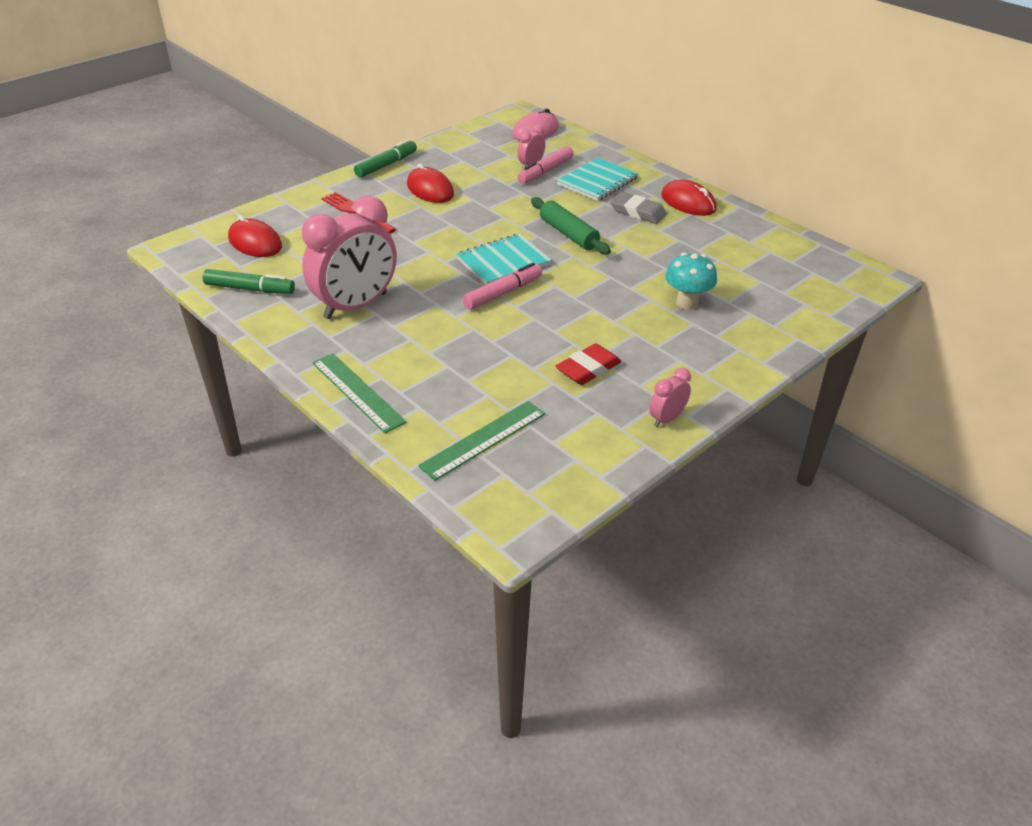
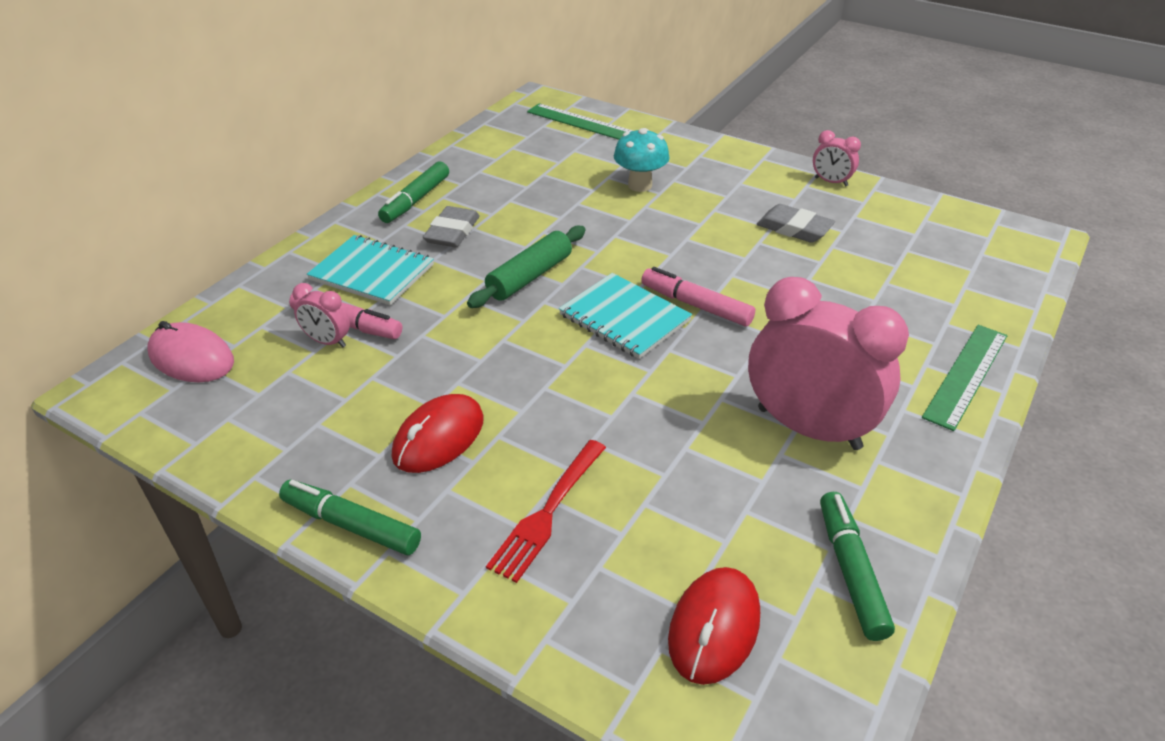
camera: 105 degrees left, 0 degrees up
(483, 439) = (951, 272): green ruler -> green ruler (581, 122)
(588, 369) = (794, 228): red eraser -> grey eraser
(688, 202) = (416, 200): red mouse -> green marker

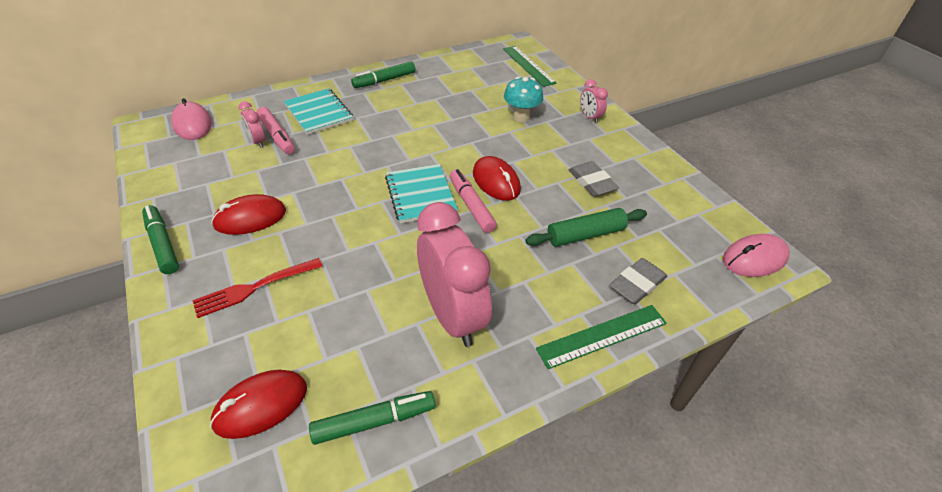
camera: 30 degrees right, 5 degrees up
(452, 232) = (383, 106): grey eraser -> grey eraser (637, 284)
(530, 276) = (395, 148): green rolling pin -> green rolling pin (585, 235)
(693, 268) = (496, 181): none -> red mouse
(831, 182) = (655, 161): pink clock -> pink clock (589, 117)
(851, 572) = (373, 421): green marker -> green marker turned 45 degrees clockwise
(1014, 242) = (754, 258): none -> pink mouse

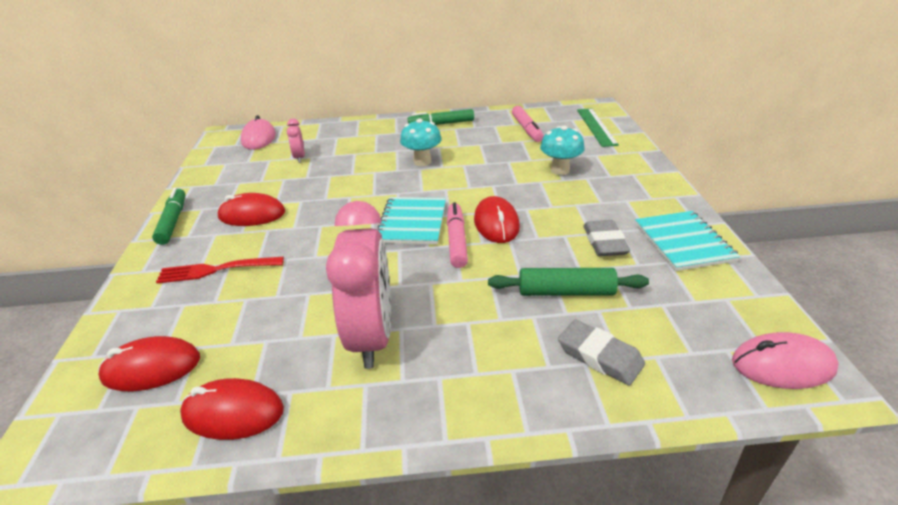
camera: 25 degrees right, 10 degrees down
(277, 136) = (318, 155): pink marker -> pink marker (526, 129)
(319, 113) = (365, 142): turquoise notebook -> turquoise notebook (683, 242)
(373, 421) = (233, 413): green marker -> red mouse
(391, 127) = (422, 162): none -> turquoise mushroom
(589, 117) = (639, 181): pink clock -> none
(602, 335) = (523, 399): green ruler -> none
(637, 284) = (599, 356): grey eraser -> grey eraser turned 60 degrees clockwise

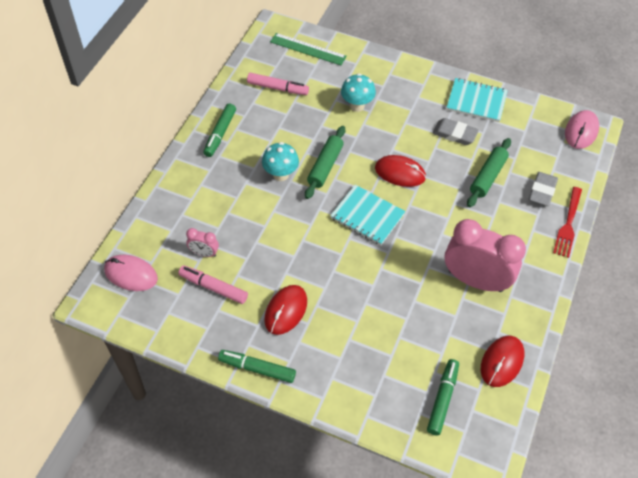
camera: 65 degrees left, 20 degrees up
(151, 368) = (442, 399): red mouse -> green marker
(217, 270) = (353, 348): red fork -> red fork (568, 224)
(456, 241) = (406, 202): pink marker -> pink marker (213, 287)
(457, 179) = (325, 166): none -> green rolling pin
(599, 356) = (542, 191): grey eraser -> grey eraser turned 45 degrees counterclockwise

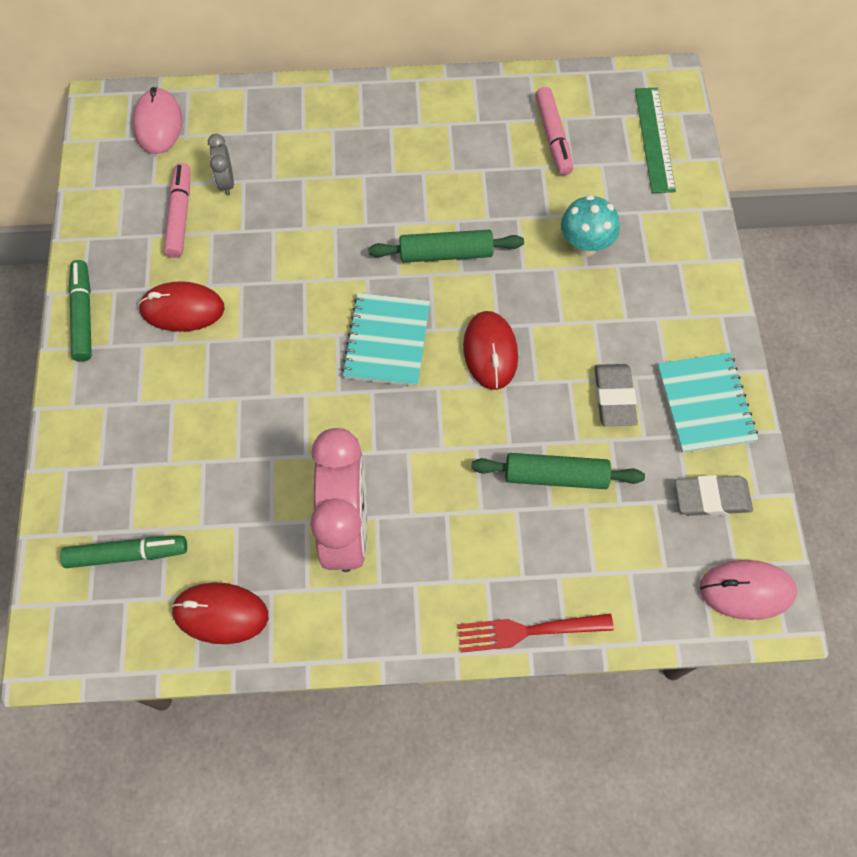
camera: 65 degrees right, 10 degrees up
(204, 253) = (226, 182): pink clock -> grey clock
(220, 133) = (429, 110): green marker -> none
(280, 174) = (400, 208): turquoise mushroom -> none
(542, 191) = (574, 568): grey eraser -> grey eraser (711, 498)

